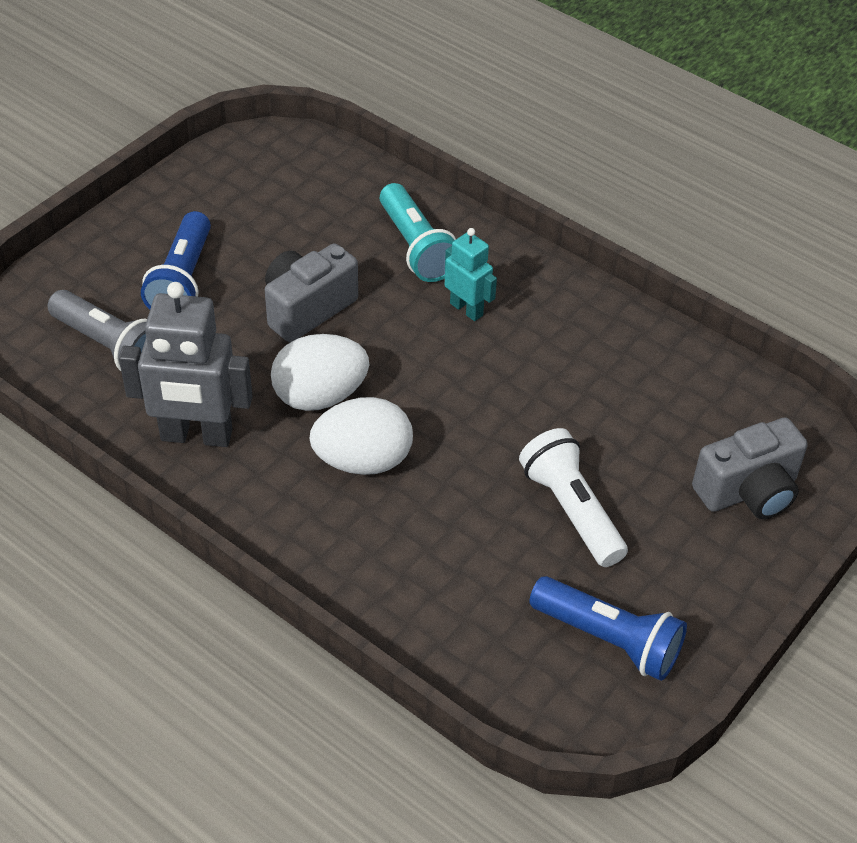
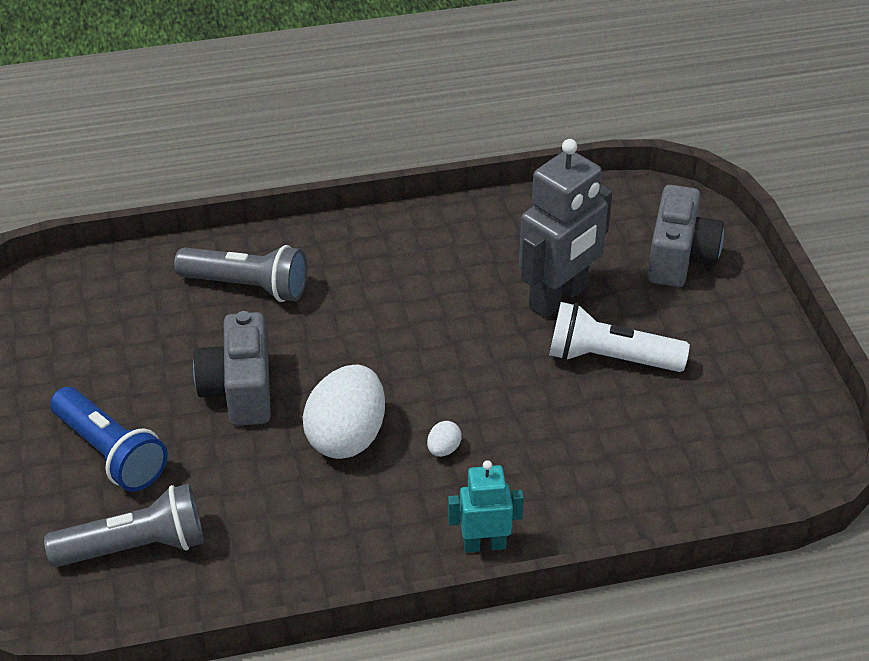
camera: 50 degrees left, 5 degrees down
(196, 436) = (307, 542): grey robot -> grey robot (558, 298)
(363, 460) = (443, 449): white egg -> white egg, size x0.41
(416, 247) = (247, 286): turquoise flashlight -> grey flashlight
(466, 309) = (348, 297): turquoise robot -> turquoise robot (484, 545)
(609, 639) = (745, 409): blue flashlight -> none

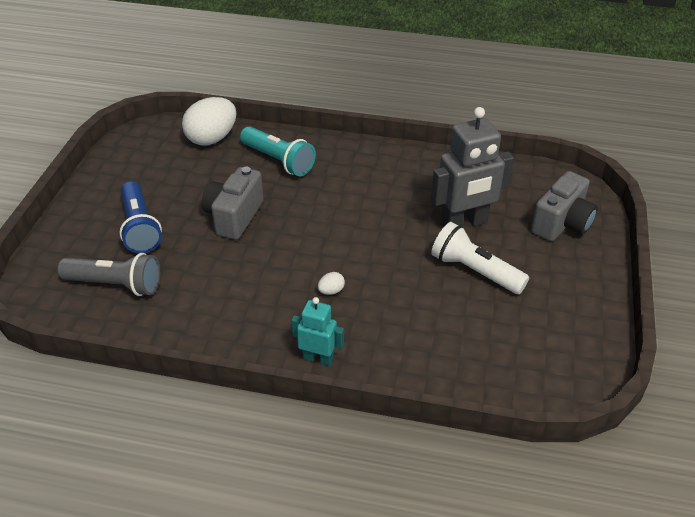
camera: 25 degrees right, 0 degrees up
(247, 286) = (279, 161): grey flashlight -> turquoise flashlight
(347, 437) = (277, 264): white egg -> white egg (212, 138)

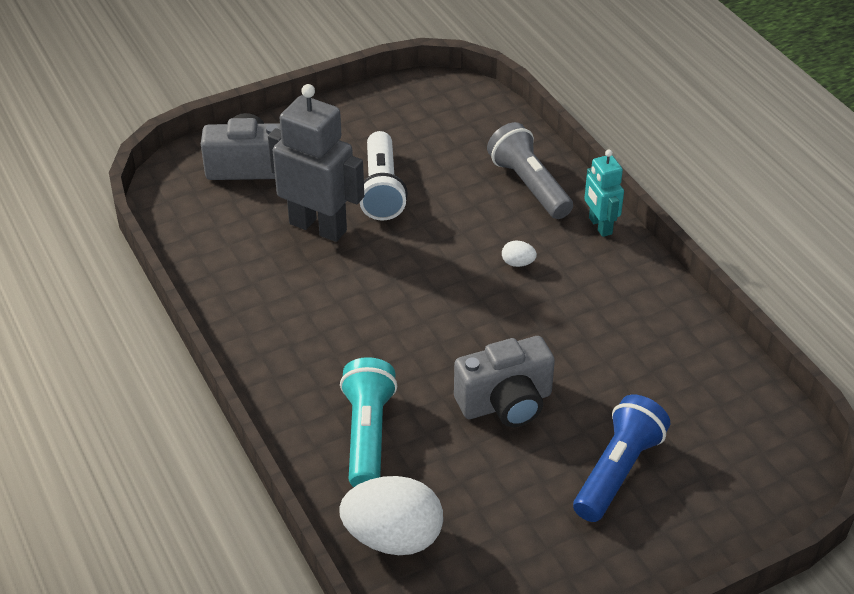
camera: 130 degrees left, 0 degrees up
(116, 284) = (705, 421): grey flashlight -> grey flashlight (529, 186)

